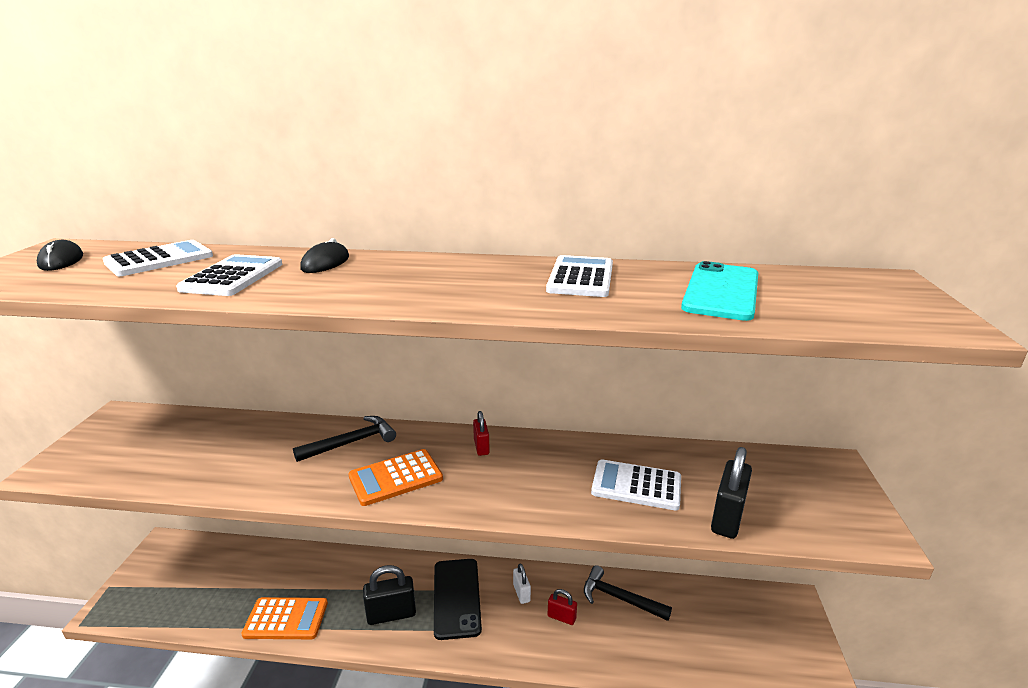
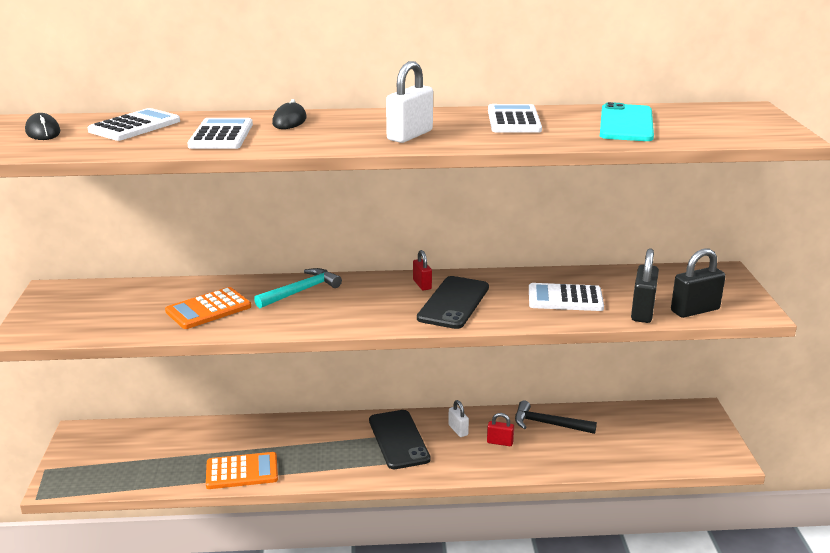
camera: 10 degrees left, 0 degrees up
(351, 442) = (301, 291): black hammer -> turquoise hammer
(391, 614) = (342, 457): black padlock -> black padlock (695, 310)
(396, 478) = (357, 311): orange calculator -> orange calculator (208, 309)
(443, 291) = (410, 135): none -> white padlock
(506, 477) = (453, 303): none -> black phone

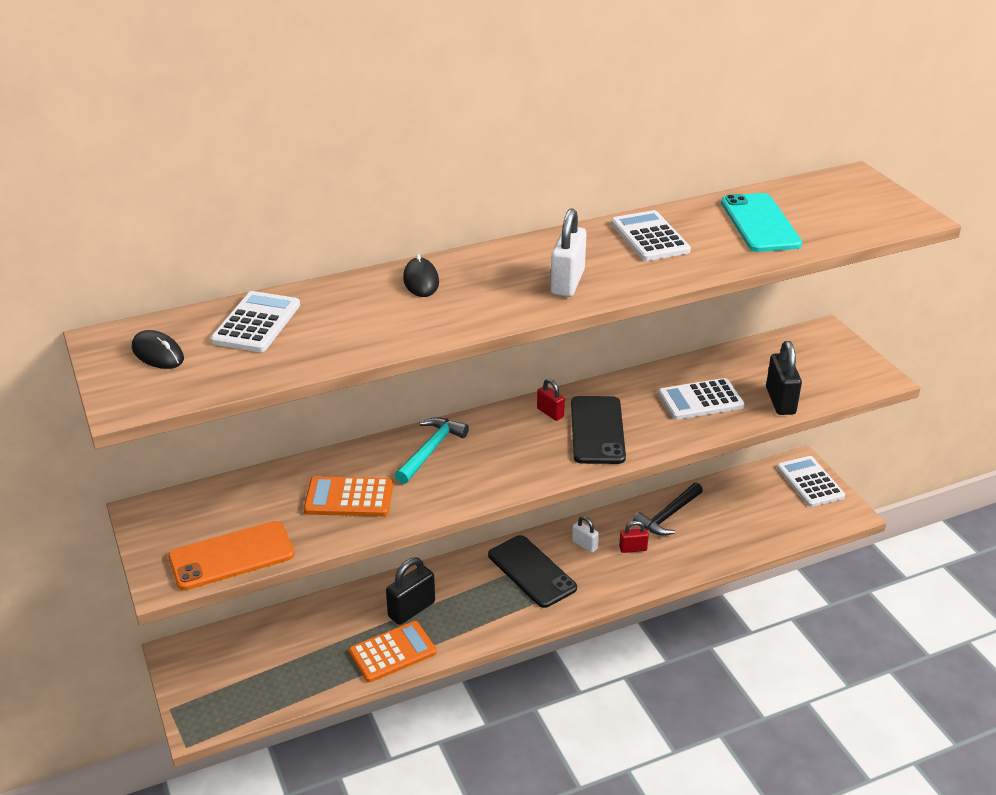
camera: 20 degrees left, 10 degrees up
(85, 328) = (231, 556): none -> orange phone
(208, 309) = (349, 498): orange calculator -> orange calculator turned 60 degrees clockwise
(221, 135) = (369, 320): white calculator -> white calculator (810, 482)
(548, 424) = (668, 515): black hammer -> black hammer turned 45 degrees counterclockwise
(695, 310) = (825, 388): black padlock -> black padlock (411, 609)

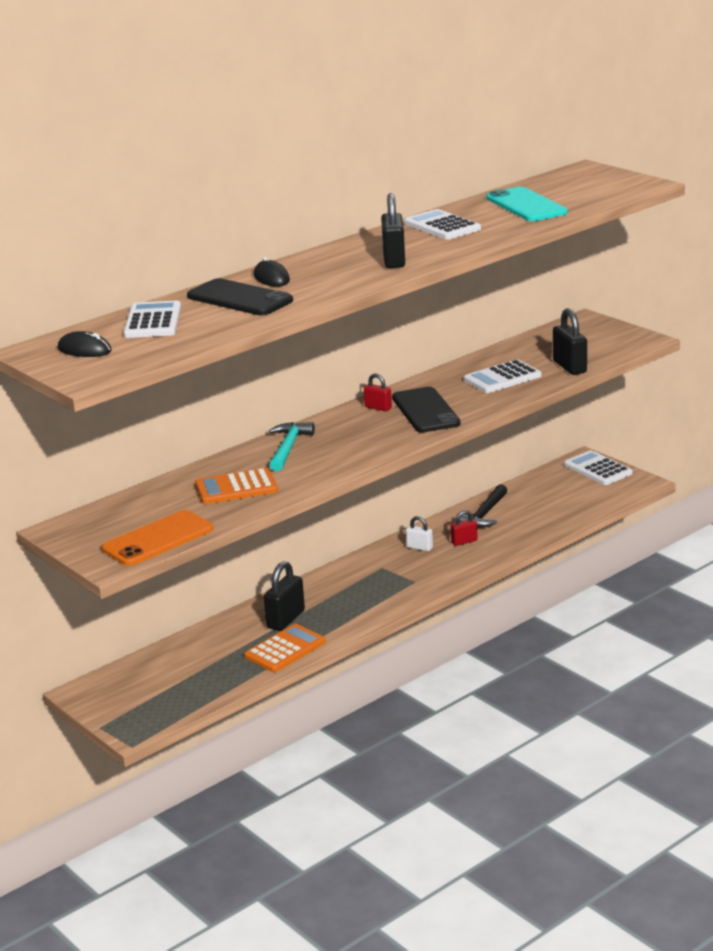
camera: 15 degrees left, 10 degrees down
(532, 571) = (381, 574): black phone -> black phone (239, 298)
(567, 282) = (394, 260): white padlock -> black padlock

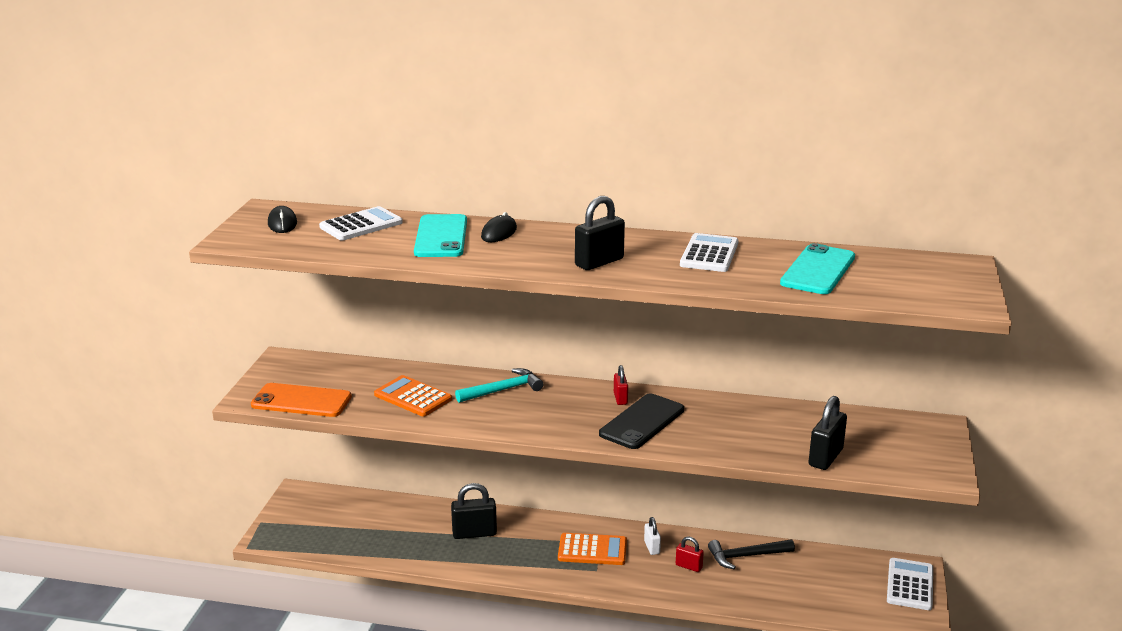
camera: 50 degrees right, 0 degrees up
(239, 298) = (441, 237): black phone -> turquoise phone
(285, 649) = (432, 553): orange calculator -> orange calculator (592, 550)
(502, 378) = (754, 432): white calculator -> none

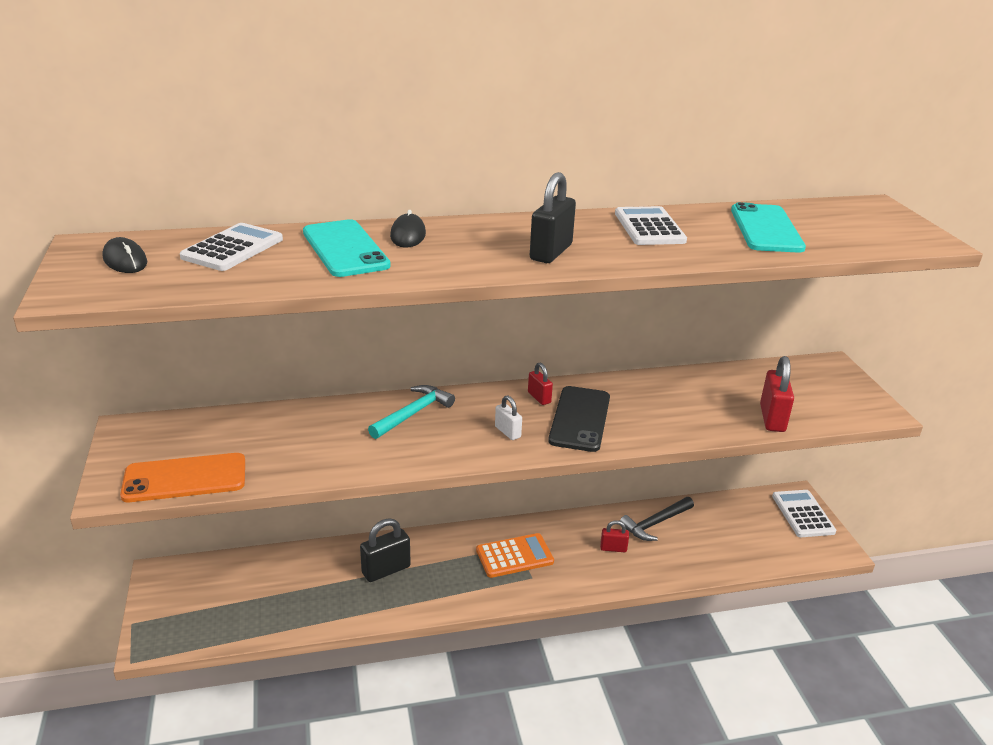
camera: 25 degrees left, 5 degrees up
(413, 397) = (318, 443): orange calculator -> none
(652, 547) = (567, 537): white padlock -> white padlock (507, 432)
(825, 457) = (772, 418): black padlock -> red padlock

